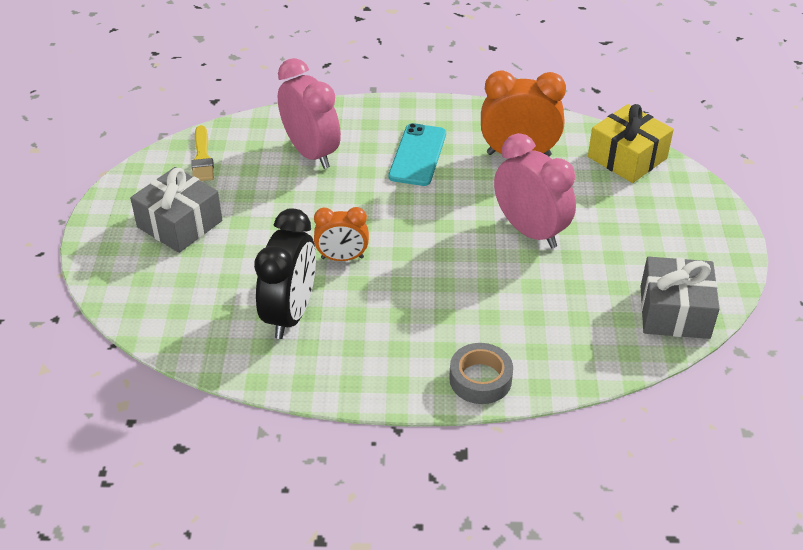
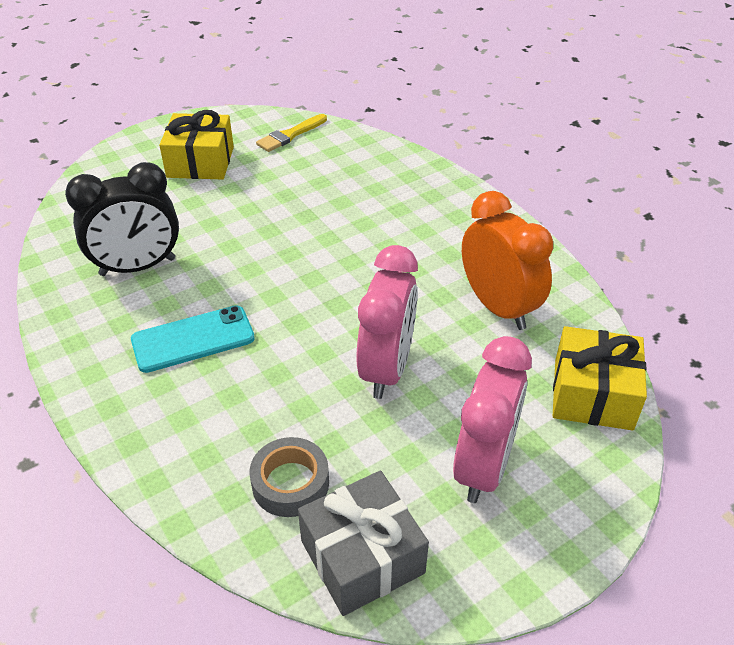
camera: 55 degrees right, 0 degrees up
(179, 224) = (200, 162): grey gift -> yellow gift
(311, 153) = (355, 183): pink clock -> pink clock (483, 466)
(342, 258) = (234, 263): orange clock -> none
(418, 155) = (421, 242): turquoise phone -> turquoise phone (193, 339)
(480, 379) = (134, 429): grey tape -> grey tape (290, 483)

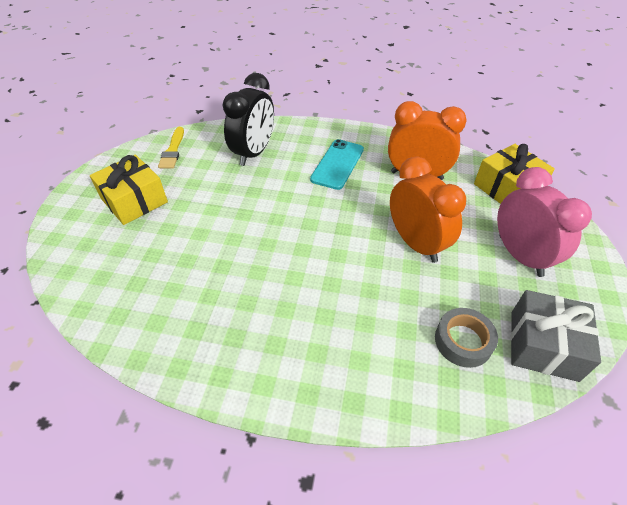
camera: 45 degrees left, 5 degrees up
(138, 267) = (191, 294): black clock -> black clock (254, 153)
(193, 339) = (295, 310): turquoise phone -> turquoise phone (337, 164)
(387, 369) = (416, 243): pink clock -> orange clock

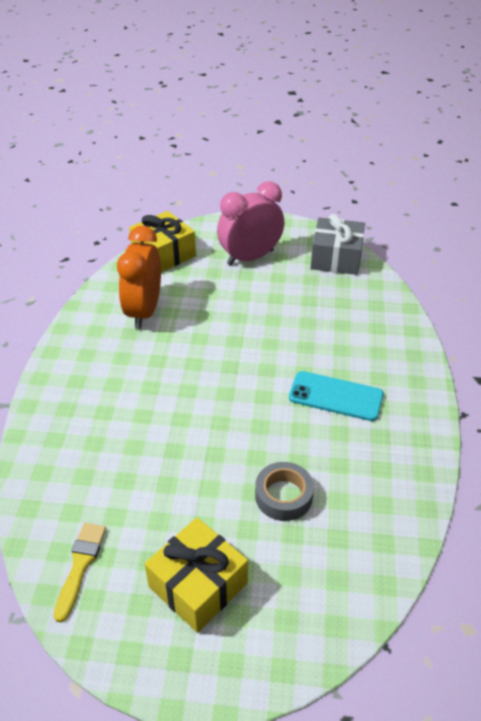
camera: 95 degrees left, 5 degrees down
(173, 150) = (80, 565): yellow brush -> yellow brush turned 75 degrees counterclockwise
(254, 153) = (93, 460): black clock -> none
(337, 164) = (122, 374): turquoise phone -> turquoise phone (336, 396)
(416, 243) = (244, 316): orange clock -> none
(463, 341) = (344, 296): grey tape -> grey tape (283, 496)

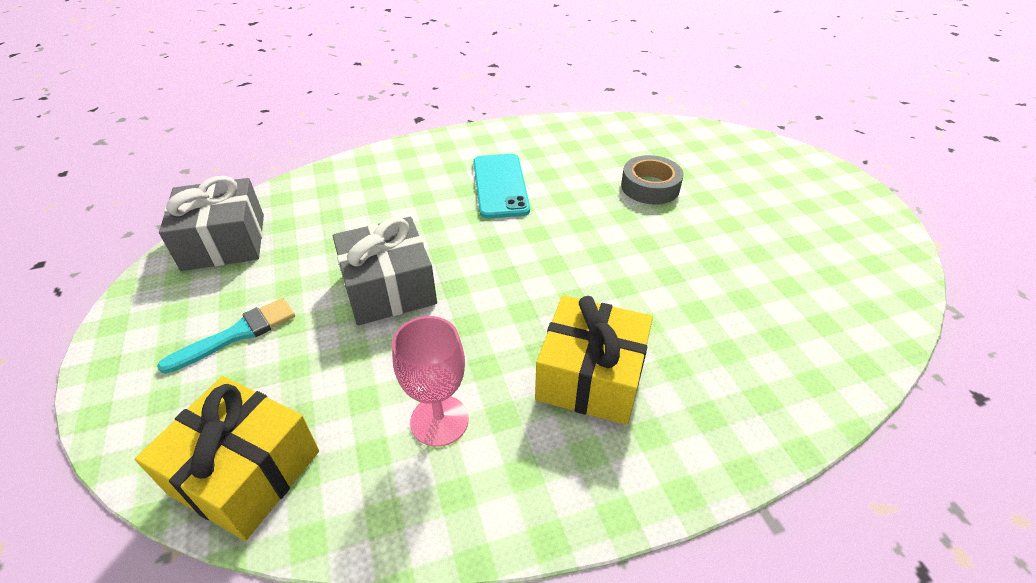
camera: 115 degrees left, 0 degrees up
(80, 565) = (861, 286): yellow brush -> none
(144, 311) = (439, 420): orange clock -> pink goblet
(198, 585) = (783, 207): yellow gift -> yellow gift (591, 376)
(250, 257) = (237, 334): pink clock -> turquoise brush
(251, 314) = (389, 288): none -> grey gift

